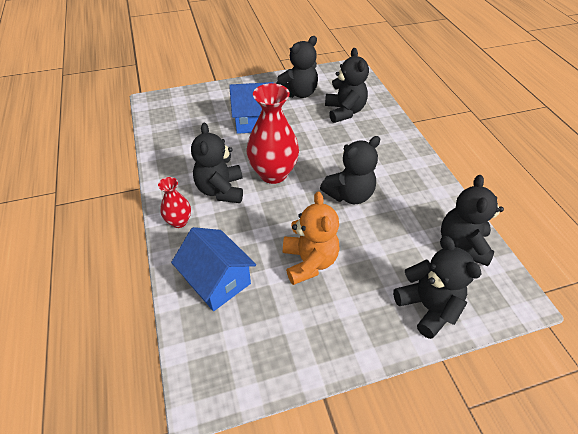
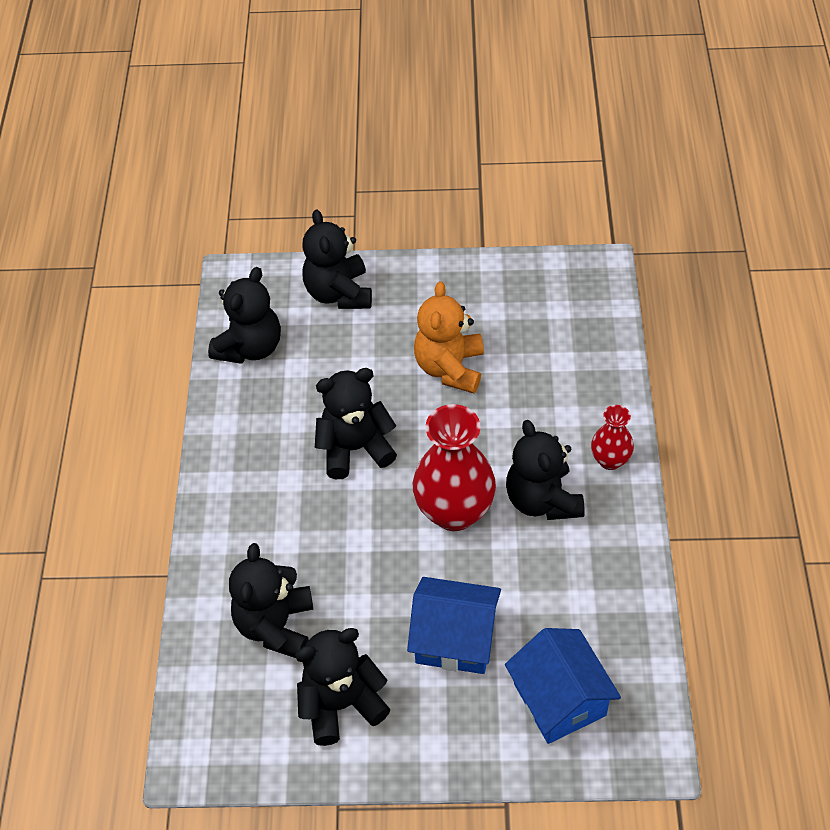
camera: 160 degrees left, 5 degrees up
(217, 281) = (568, 369): blue house -> blue house (559, 699)
(221, 190) = (542, 500): black teddy bear -> black teddy bear turned 150 degrees clockwise

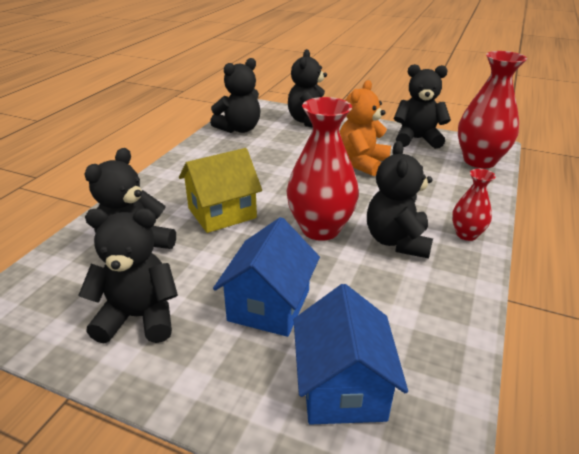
camera: 20 degrees right, 20 degrees down
(331, 528) = (222, 213): none -> yellow house
(355, 448) = (270, 181): black teddy bear -> black teddy bear (417, 139)
(455, 639) = (269, 305): blue house -> blue house turned 75 degrees clockwise
(591, 309) = (479, 161): none -> red vase

